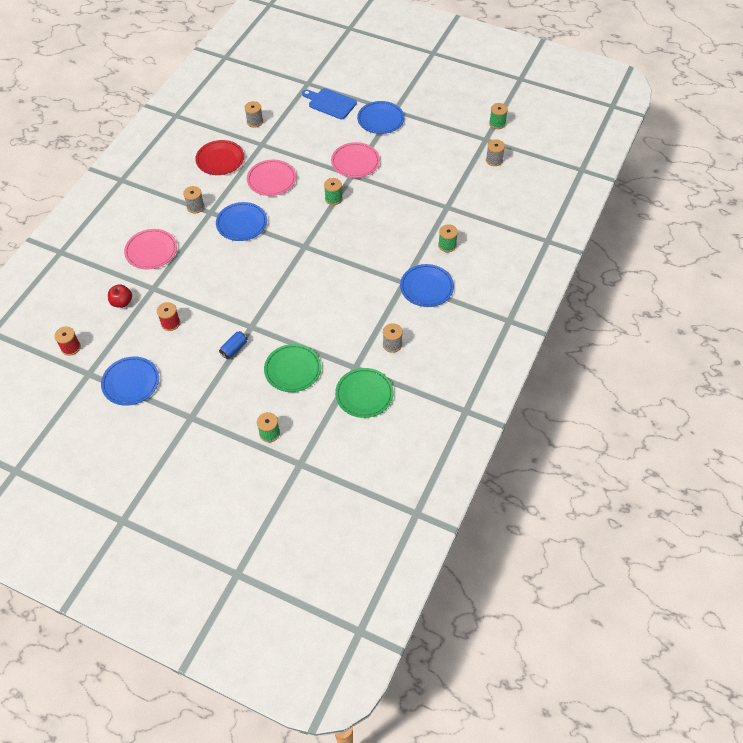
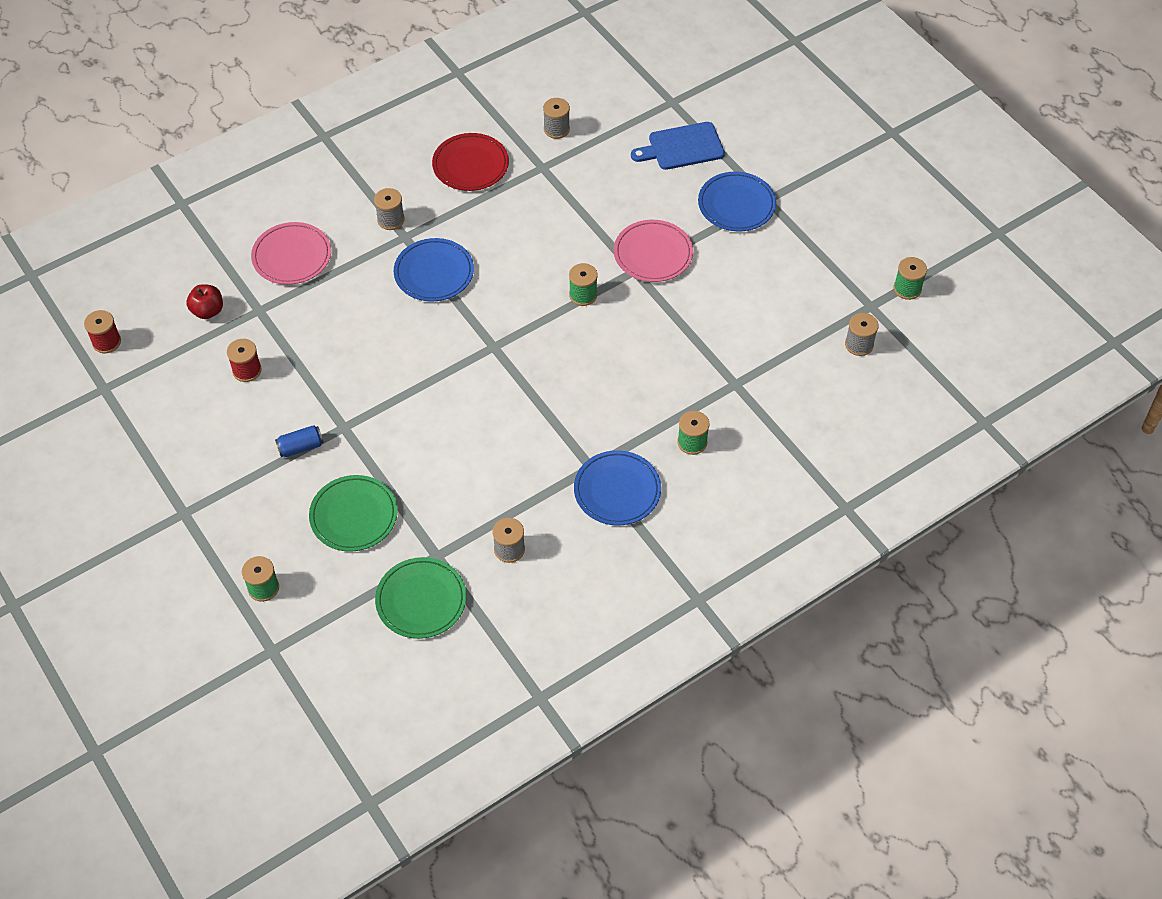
camera: 30 degrees right, 0 degrees up
(131, 382) = (144, 427): blue plate -> none
(271, 180) = (518, 227): pink plate -> none
(330, 103) = (682, 147): blue cutting board -> blue cutting board turned 75 degrees counterclockwise

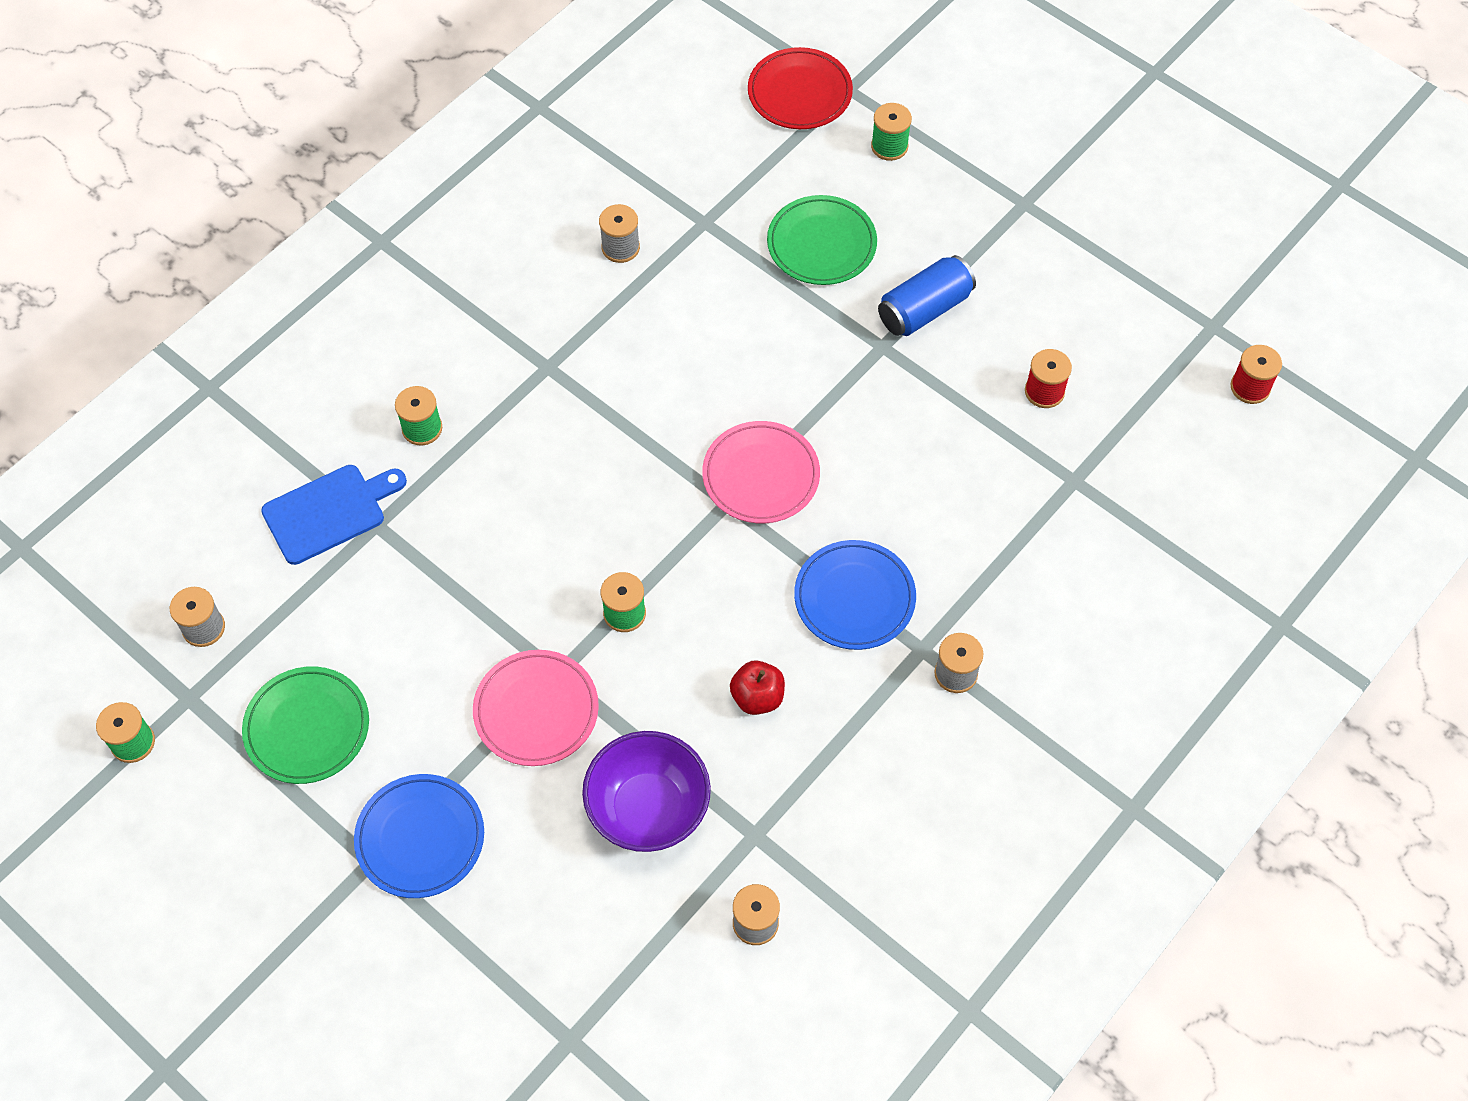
camera: 165 degrees right, 5 degrees up
(208, 311) = (1143, 462): red apple -> red apple (757, 697)
(292, 256) = (1072, 575): pink plate -> pink plate (761, 475)
(300, 447) = (924, 309): blue can -> blue can, size x1.63
(421, 600) = (704, 172): green plate -> green plate (307, 727)
(470, 165) = (872, 809): red plate -> red plate (799, 93)
(599, 191) = (648, 809): none -> purple bowl
(617, 490) = (506, 345): blue plate -> none
(682, 147) = (532, 938): blue cutting board -> blue cutting board (329, 512)

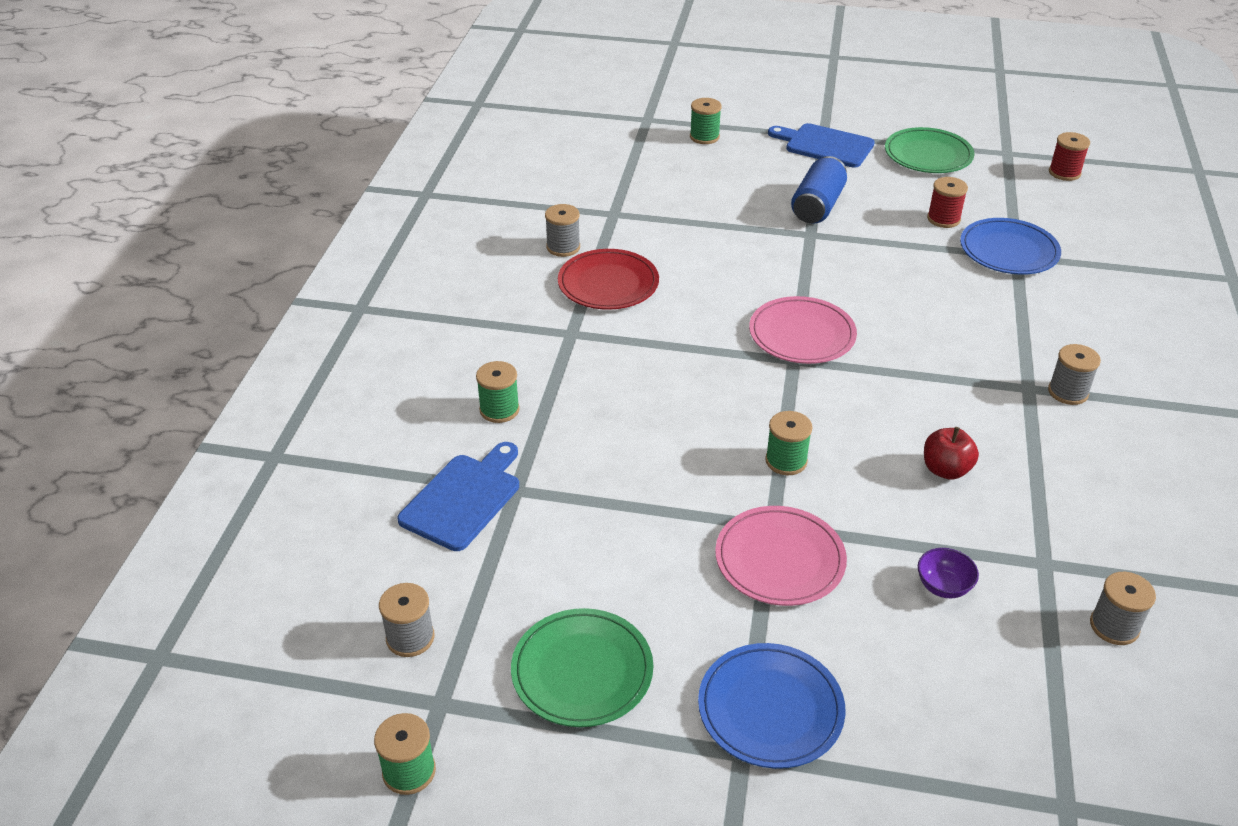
camera: 30 degrees left, 20 degrees down
(648, 809) = (943, 586): purple bowl -> purple bowl, size x0.46
(799, 93) = (615, 130): red plate -> red plate (608, 284)
(821, 244) = (710, 197): green plate -> green plate (928, 155)
(854, 598) = (947, 378): blue plate -> blue plate (1008, 251)
(1013, 220) = (825, 145): none -> blue cutting board

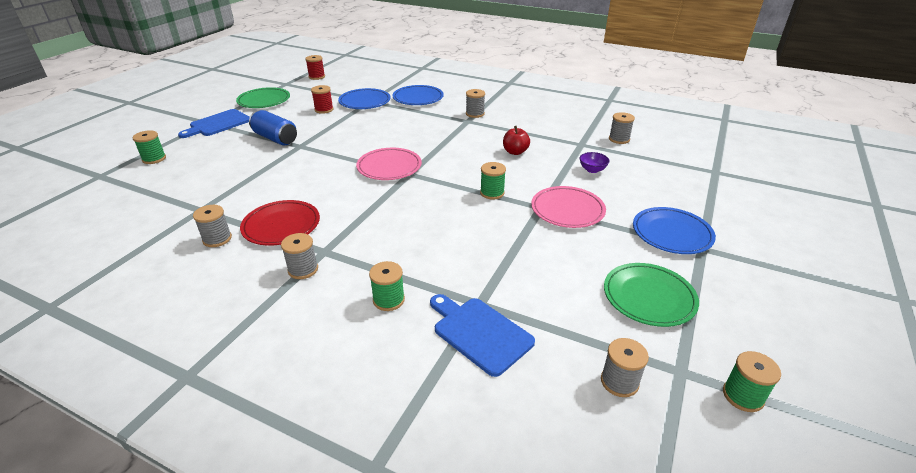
camera: 75 degrees left, 5 degrees down
(531, 328) = (303, 269): none -> grey spool
(1077, 306) = (418, 98): none -> blue plate

